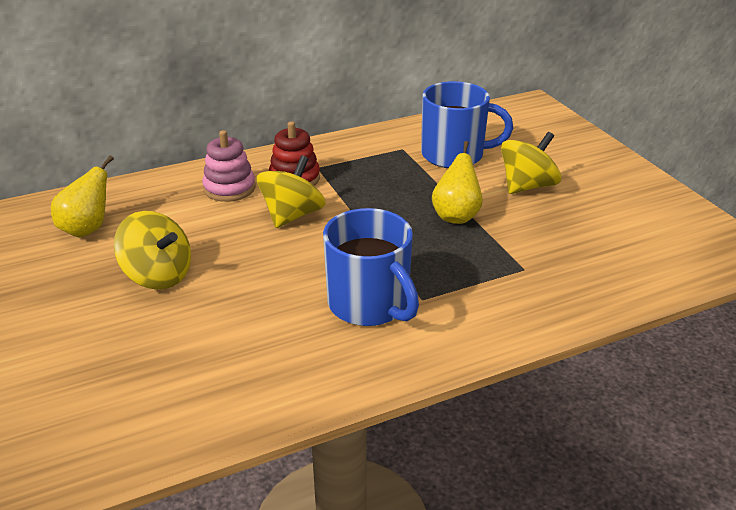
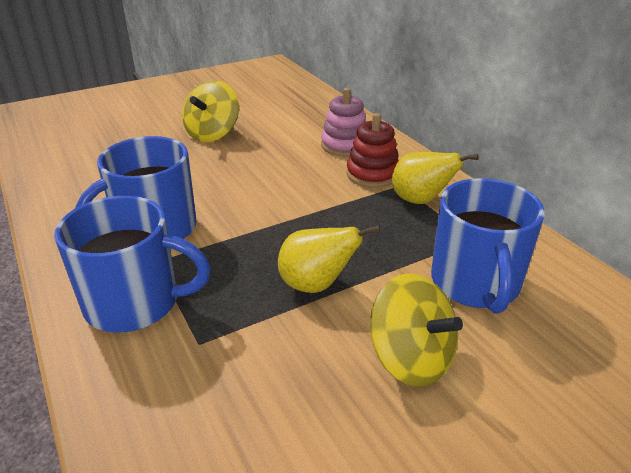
camera: 85 degrees right, 0 degrees up
(87, 229) = (273, 102): yellow pear -> yellow pear (420, 200)
(292, 215) = (303, 179): yellow spinning top -> none
(481, 305) = (135, 303): none -> blue mug

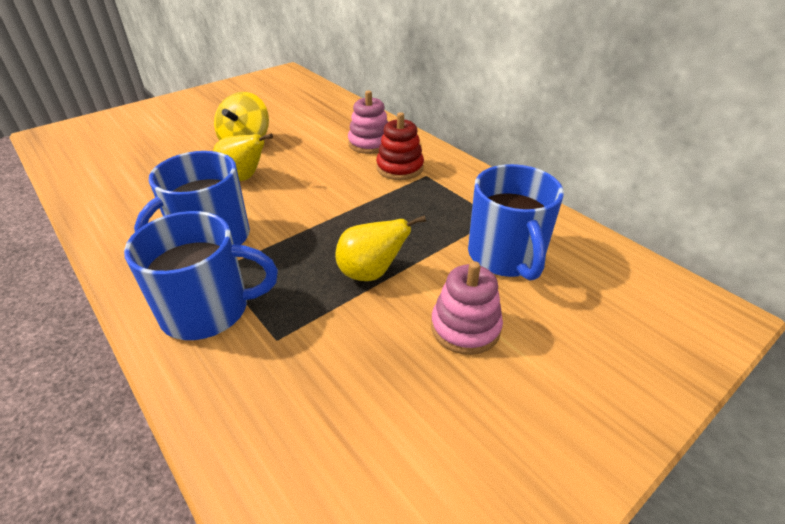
camera: 10 degrees left, 5 degrees up
(411, 358) = (465, 327): yellow spinning top -> pink stacking toy
(420, 200) = (446, 188): yellow pear -> yellow pear (244, 178)

